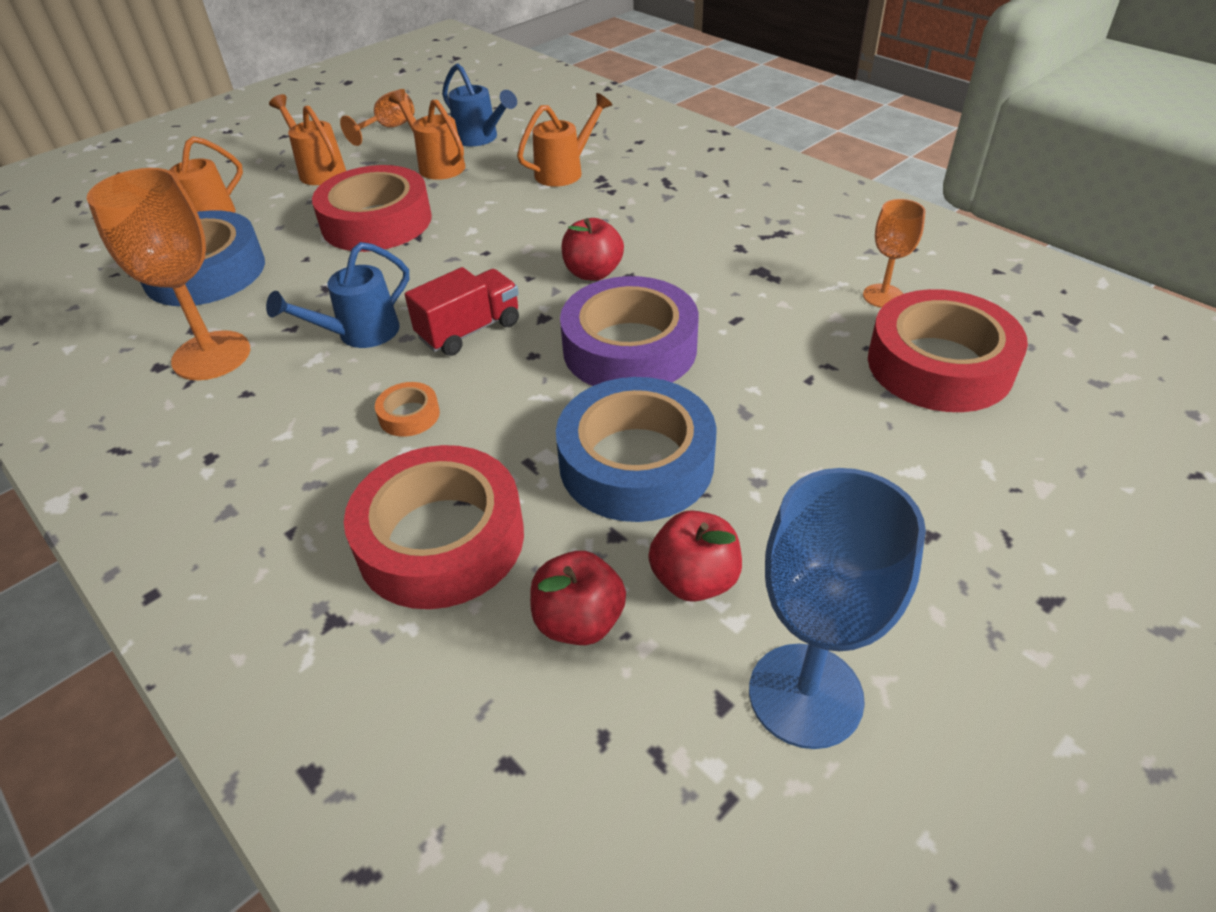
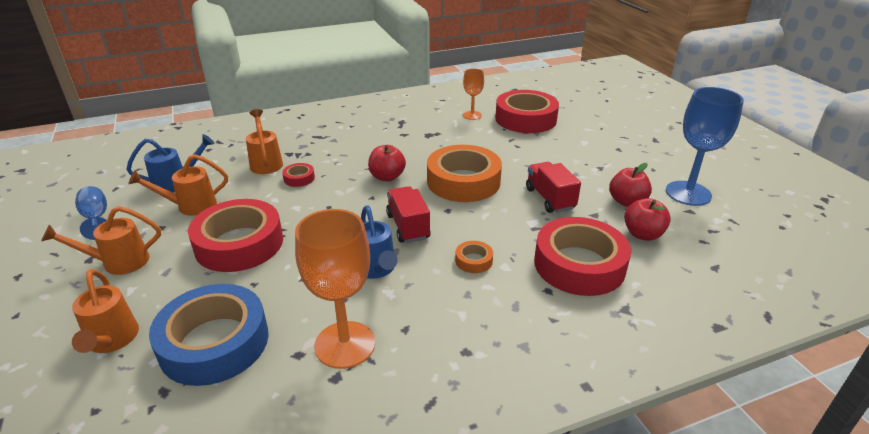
camera: 70 degrees left, 10 degrees down
(388, 128) = (96, 218): orange goblet -> blue goblet
(541, 207) = (299, 178): none -> red tape
(629, 348) = (463, 181): purple tape -> orange tape
(636, 462) = (550, 199): blue tape -> red truck

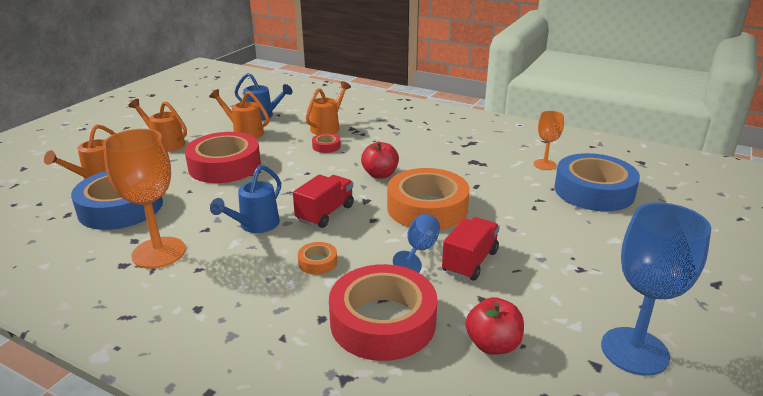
camera: 50 degrees right, 5 degrees down
(96, 218) = (198, 116): blue goblet -> blue goblet (419, 250)
(525, 119) = (593, 191): red tape -> blue tape
(627, 201) = (541, 311): red apple -> none

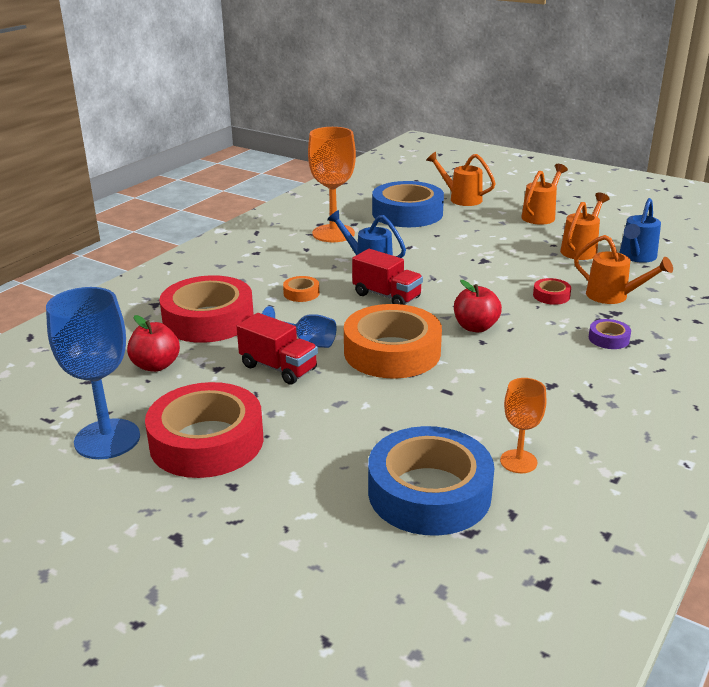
camera: 95 degrees right, 0 degrees up
(224, 166) = (491, 245): red tape -> red tape (206, 441)
(390, 132) = (608, 339): none -> purple tape

